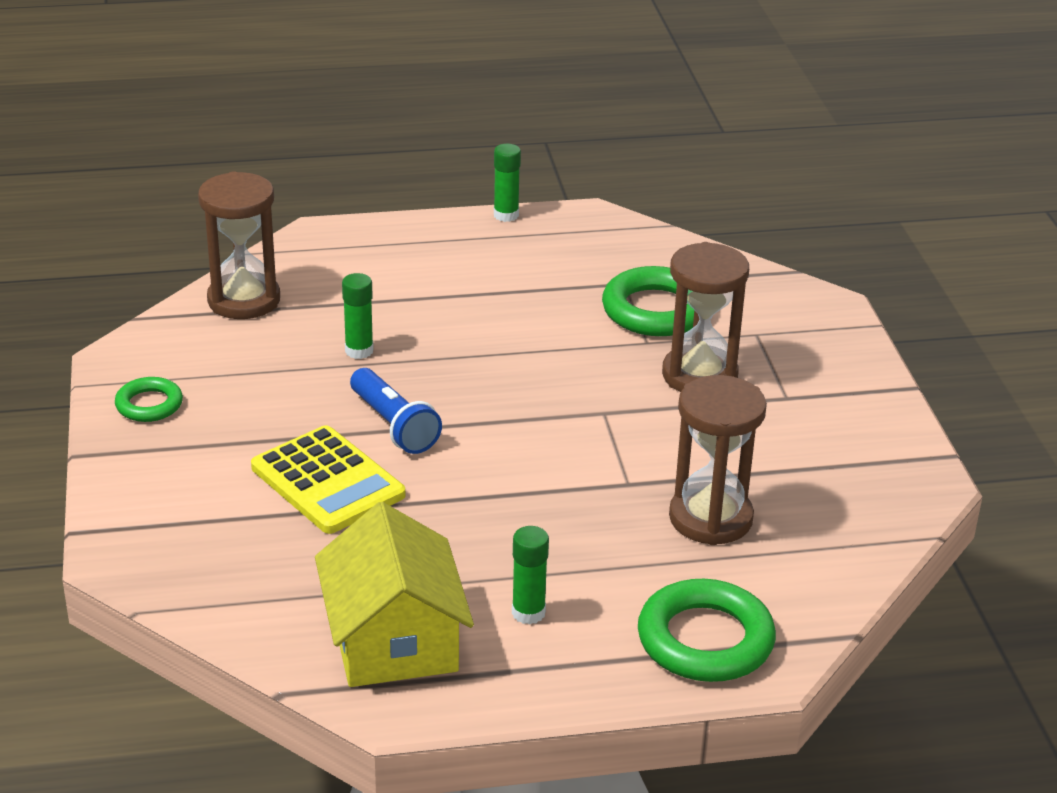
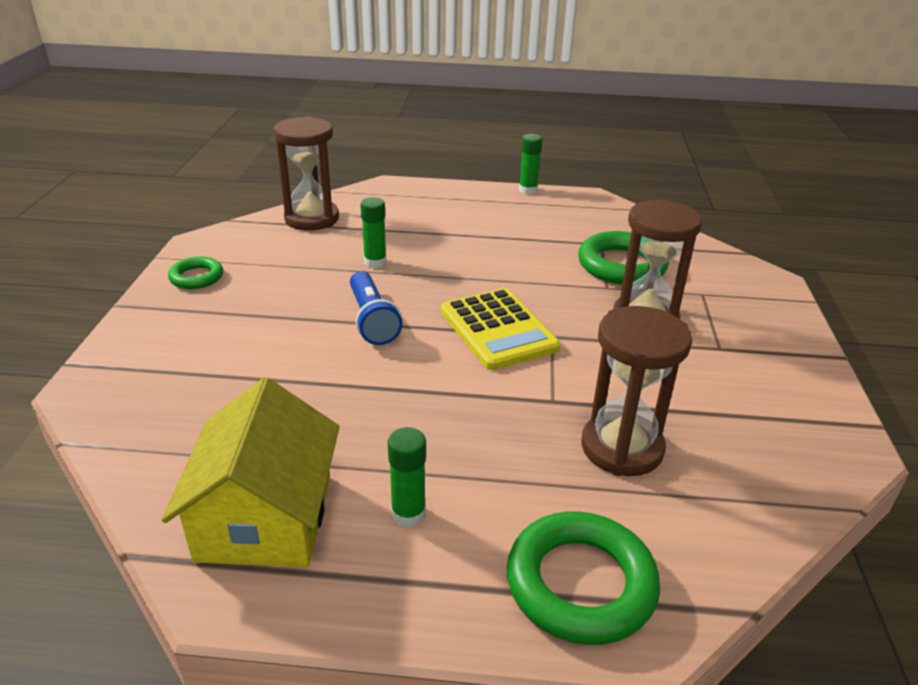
camera: 15 degrees right, 0 degrees up
(328, 481) = (293, 356): yellow calculator -> yellow calculator (498, 329)

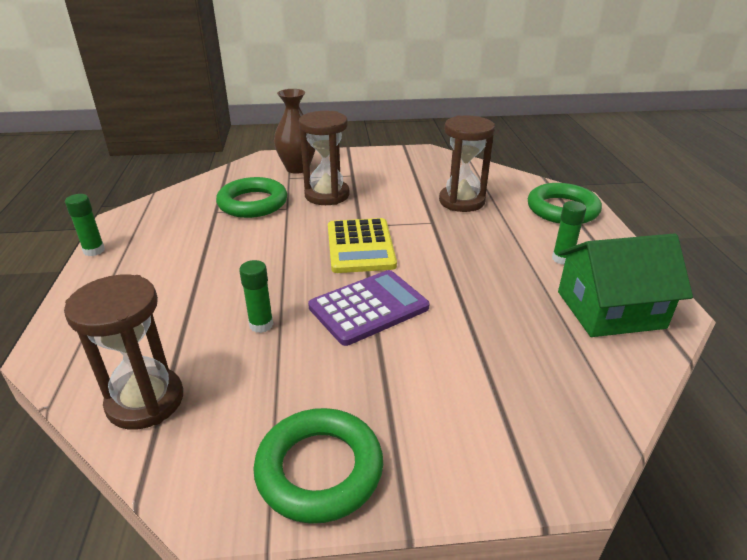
camera: 100 degrees left, 0 degrees up
(196, 277) = (319, 469): green ring -> green ring, size x1.77
(265, 517) = (610, 309): yellow house -> green house
(372, 320) = (368, 307): blue flashlight -> purple calculator
(498, 329) = (360, 246): yellow calculator -> yellow calculator turned 120 degrees clockwise
(736, 302) = (297, 168): none -> brown vase

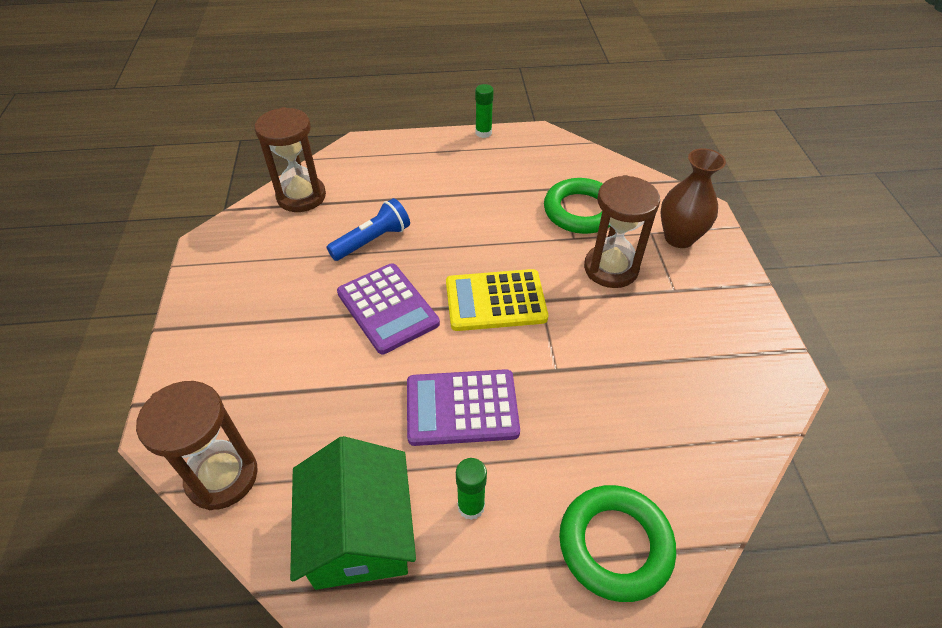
camera: 90 degrees right, 15 degrees up
(261, 325) = (372, 241): green glue stick -> blue flashlight
(319, 469) = (218, 284): green ring -> none
(461, 201) = (619, 408): brown hourglass -> brown hourglass (222, 477)
(478, 263) = (462, 408): none -> purple calculator

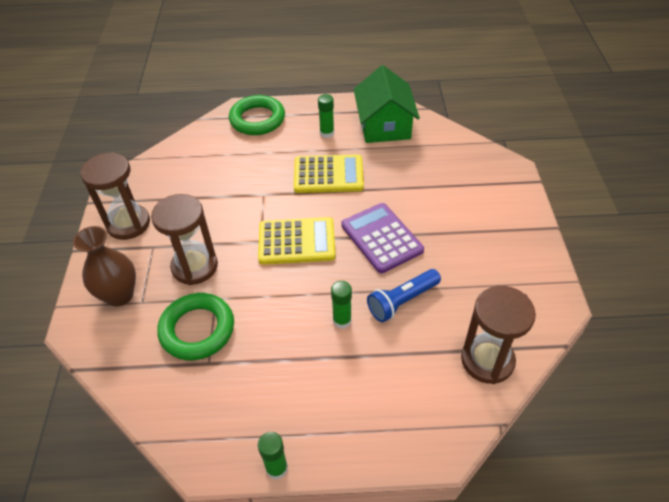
camera: 175 degrees left, 0 degrees up
(222, 477) = (465, 147): brown hourglass -> brown hourglass (128, 224)
(436, 222) = (342, 320): none -> green glue stick
(462, 408) = (328, 175): purple calculator -> yellow calculator

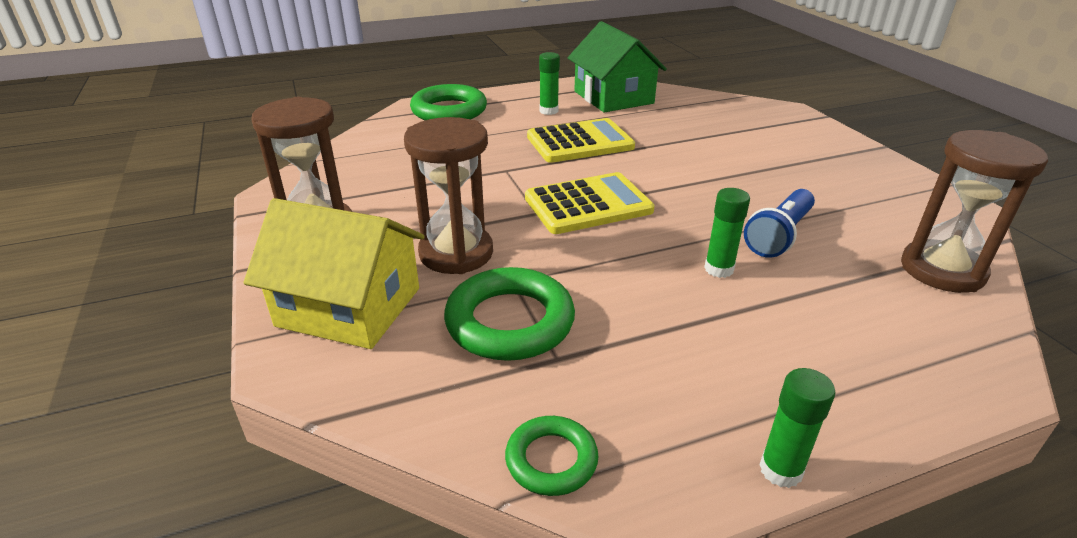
camera: 20 degrees left, 15 degrees down
(119, 295) = (349, 307): brown vase -> yellow house
(170, 426) = (551, 460): none -> green ring
(381, 238) = (696, 184): purple calculator -> none

